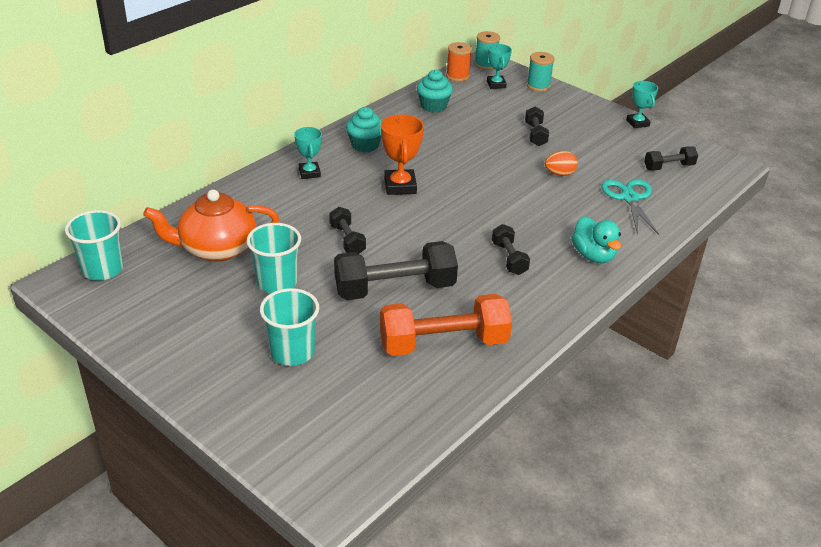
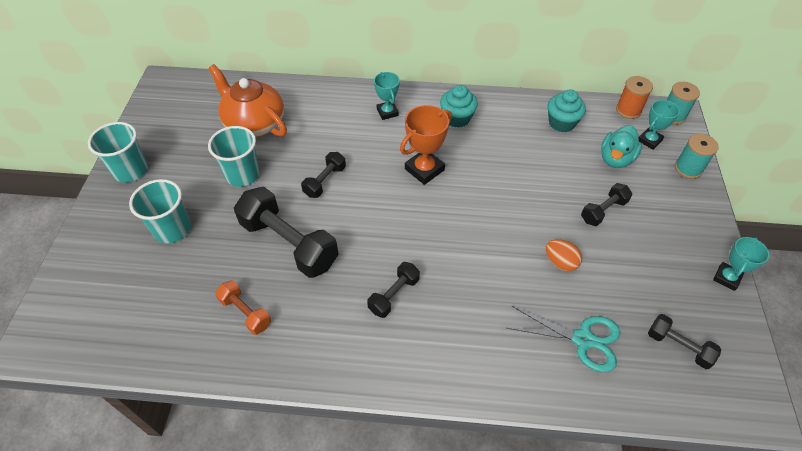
camera: 55 degrees right, 15 degrees up
(102, 269) = (189, 90): turquoise cup -> turquoise cup (130, 170)
(309, 173) = (387, 112): turquoise trophy -> turquoise trophy turned 60 degrees counterclockwise
(443, 343) = (245, 312): orange dumbbell -> orange dumbbell, size x0.52
(593, 255) = (457, 357): turquoise duck -> turquoise duck (615, 159)
(629, 198) = (582, 339): turquoise scissors -> turquoise scissors turned 60 degrees clockwise

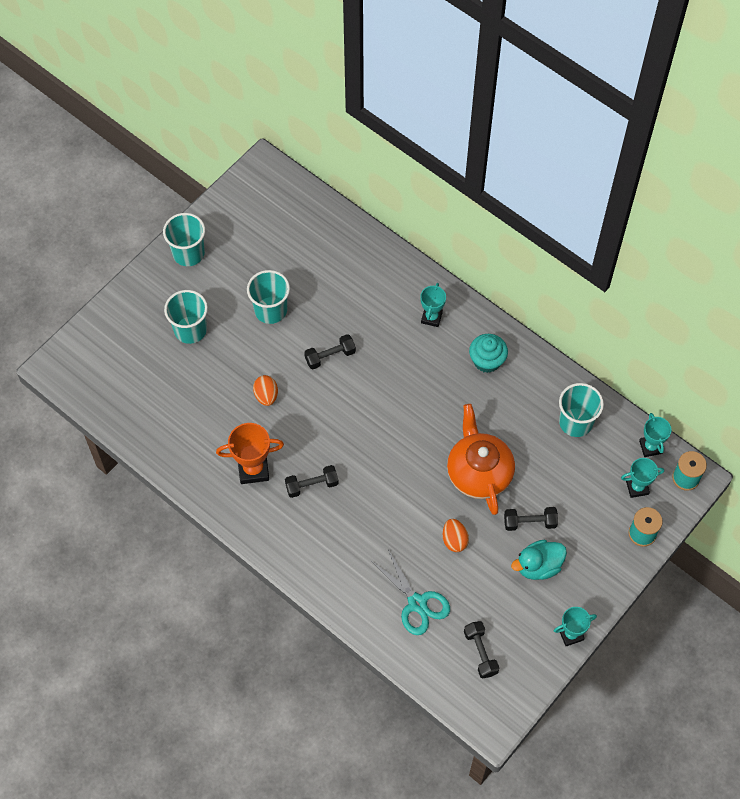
camera: 35 degrees right, 10 degrees up
(245, 312) = (202, 432): orange dumbbell -> none
(254, 123) = (311, 262): orange teapot -> orange teapot (478, 472)
(289, 243) = (266, 396): black dumbbell -> orange egg
(424, 169) = (417, 394): orange trophy -> orange trophy (253, 469)
(561, 123) = (575, 422): turquoise cupcake -> turquoise cup
(615, 159) = (588, 485): turquoise duck -> turquoise duck (538, 566)
(628, 110) = (650, 447): orange spool -> turquoise trophy

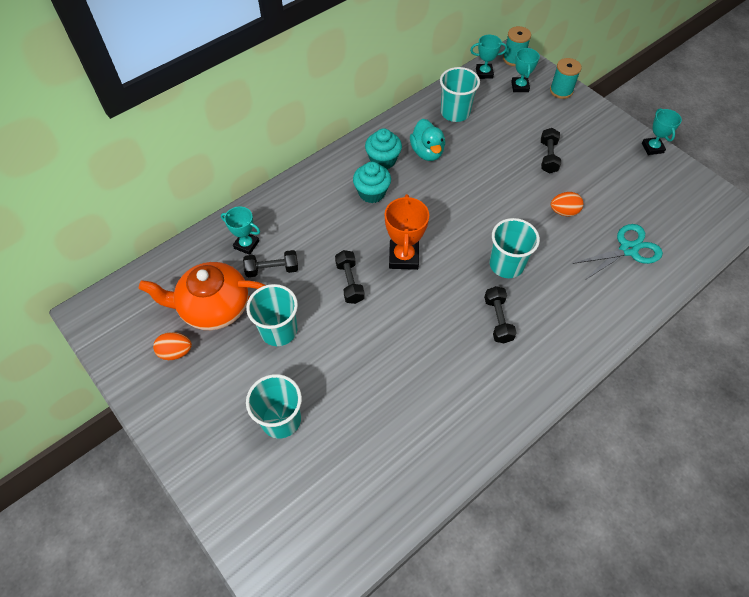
camera: 80 degrees left, 5 degrees down
(188, 253) = (174, 409): turquoise cup -> turquoise cup (506, 264)
(253, 469) = (473, 374): orange trophy -> orange trophy (403, 257)
(266, 396) = (385, 349): orange egg -> orange egg (176, 352)
(431, 317) = (327, 193): turquoise trophy -> turquoise trophy (246, 245)
(440, 357) = (372, 193): none -> turquoise cupcake
(478, 472) = (496, 184): orange teapot -> orange teapot (214, 308)
(480, 652) = (674, 210): black dumbbell -> black dumbbell (272, 269)
(538, 566) = (590, 158): turquoise duck -> turquoise duck (427, 152)

